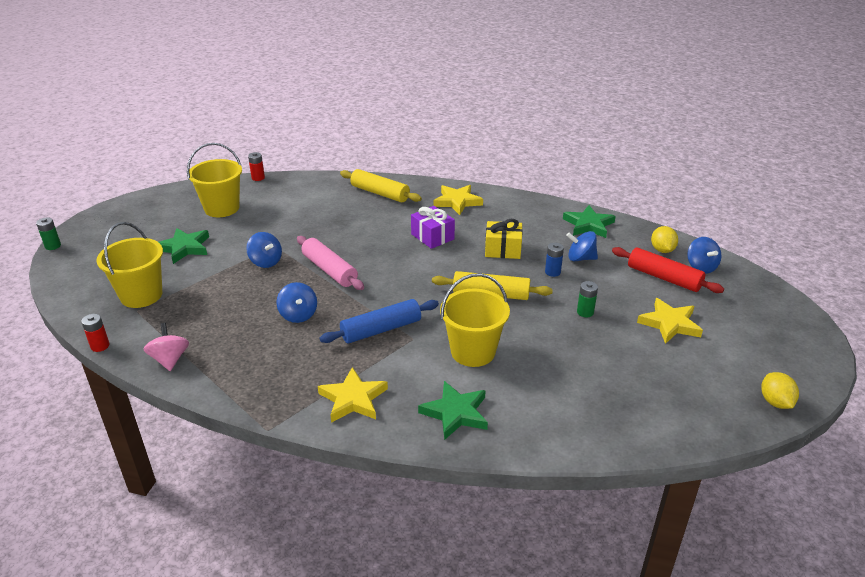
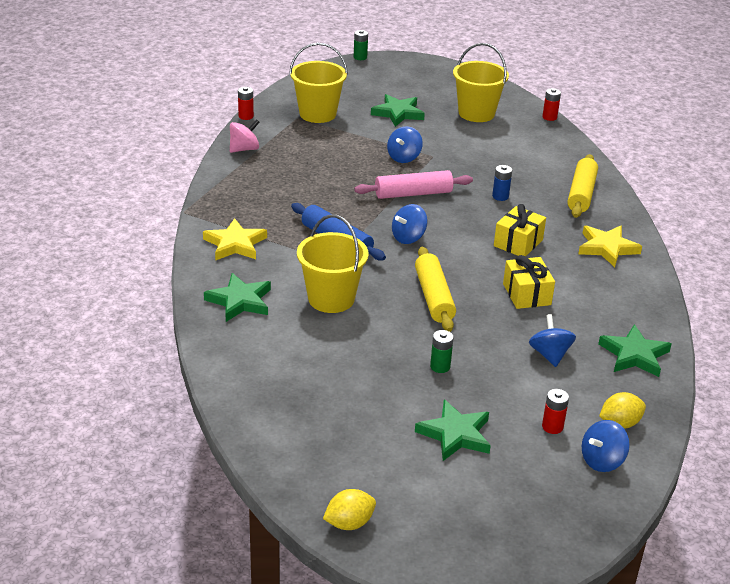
camera: 70 degrees right, 0 degrees up
(298, 315) = (334, 193): blue spinning top -> blue spinning top (408, 238)
(330, 270) = (413, 194): pink rolling pin -> pink rolling pin turned 45 degrees clockwise
(432, 236) = (518, 243): purple gift -> yellow gift
(552, 272) = (505, 335): blue battery -> blue battery (500, 196)
(663, 278) = (552, 427): red rolling pin -> red battery
(669, 324) = (455, 434): yellow star -> green star

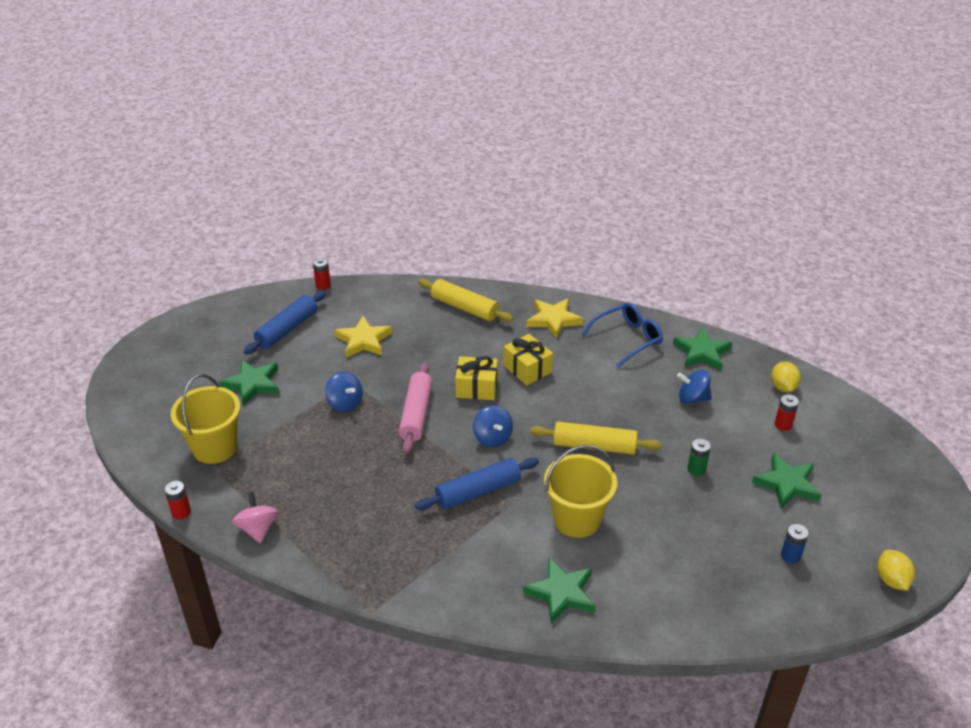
camera: 70 degrees left, 5 degrees up
(235, 244) = (454, 576): yellow star -> yellow star (363, 340)
(360, 57) = (106, 381): green battery -> none
(476, 113) = (287, 329): yellow bucket -> blue rolling pin
(500, 196) = (447, 357): blue battery -> blue battery (790, 556)
(527, 294) = (606, 386): yellow gift -> yellow gift (476, 387)
(602, 461) = (824, 410): blue spinning top -> none
(616, 300) = (628, 339): none -> blue glasses

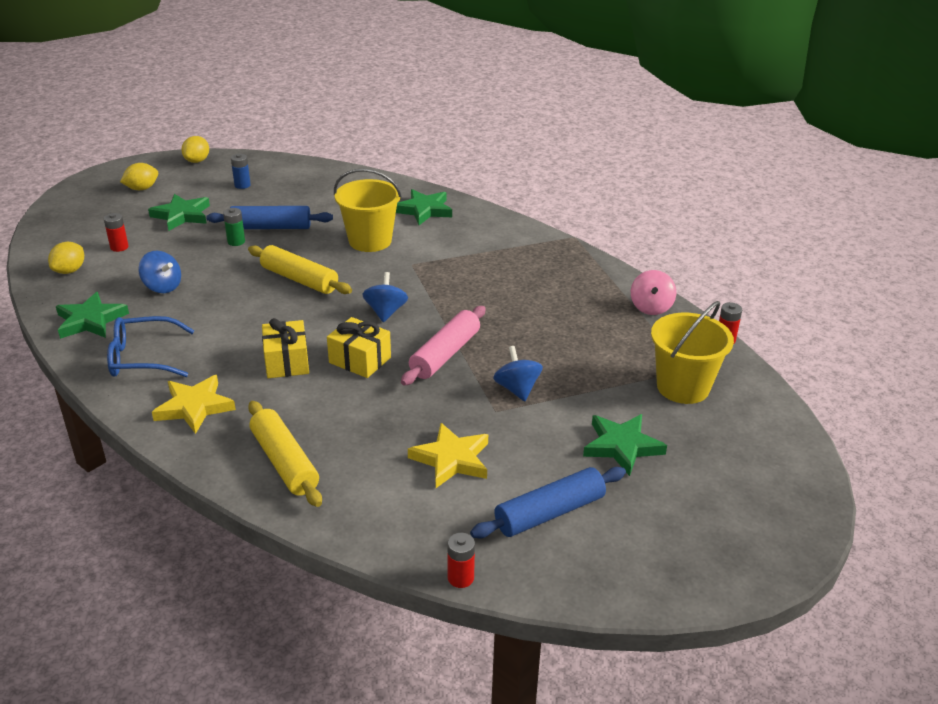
camera: 155 degrees left, 5 degrees down
(478, 491) = (435, 278): blue rolling pin -> blue rolling pin (271, 227)
(876, 507) = (142, 188): none -> yellow lemon

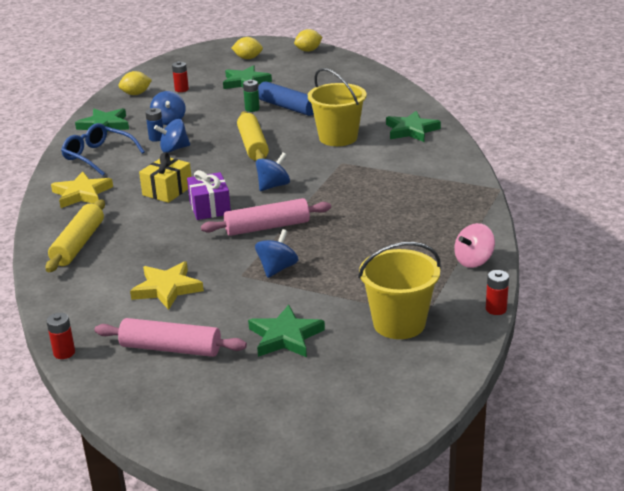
camera: 45 degrees right, 5 degrees down
(220, 315) = (174, 149): none -> blue spinning top
(242, 185) = (312, 74): blue battery -> blue battery (156, 138)
(360, 360) = (210, 208): yellow gift -> purple gift
(549, 513) = (171, 349): blue rolling pin -> pink rolling pin

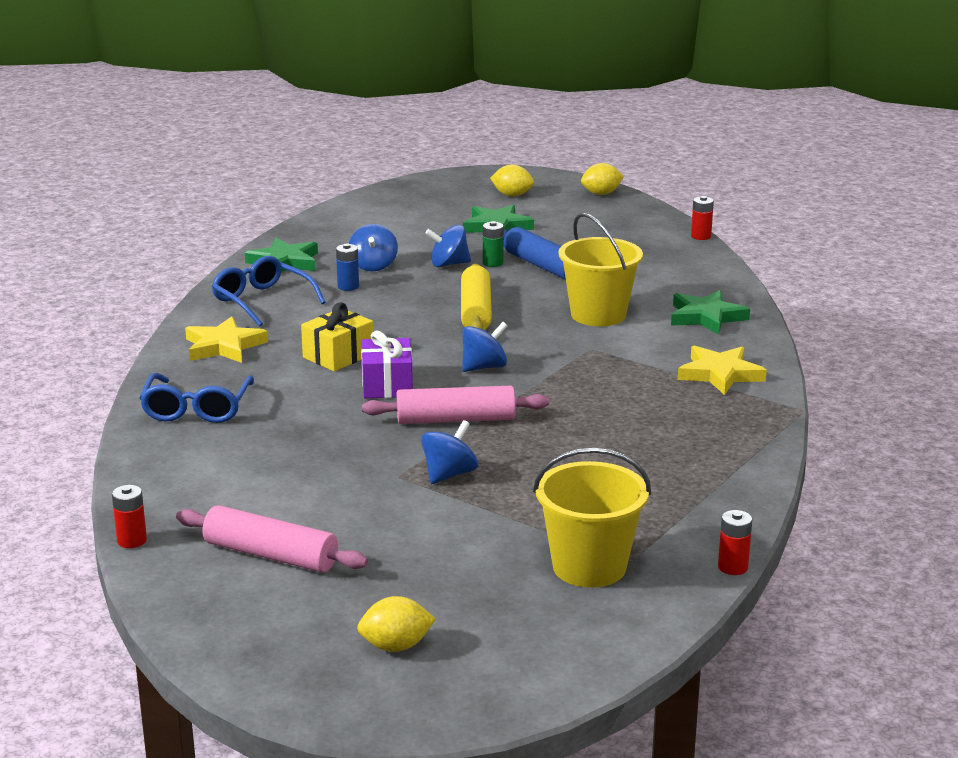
camera: 10 degrees right, 5 degrees down
(78, 244) = (197, 409): yellow rolling pin -> blue glasses
(136, 94) = (341, 226): yellow lemon -> yellow lemon (396, 646)
(167, 289) = (292, 480): yellow star -> yellow star (720, 374)
(174, 149) = (366, 303): blue spinning top -> blue spinning top (448, 264)
(181, 89) = (405, 227): red battery -> red battery (701, 236)
(285, 336) = (427, 562): green star -> none
(473, 261) = (726, 500): pink spinning top -> none

